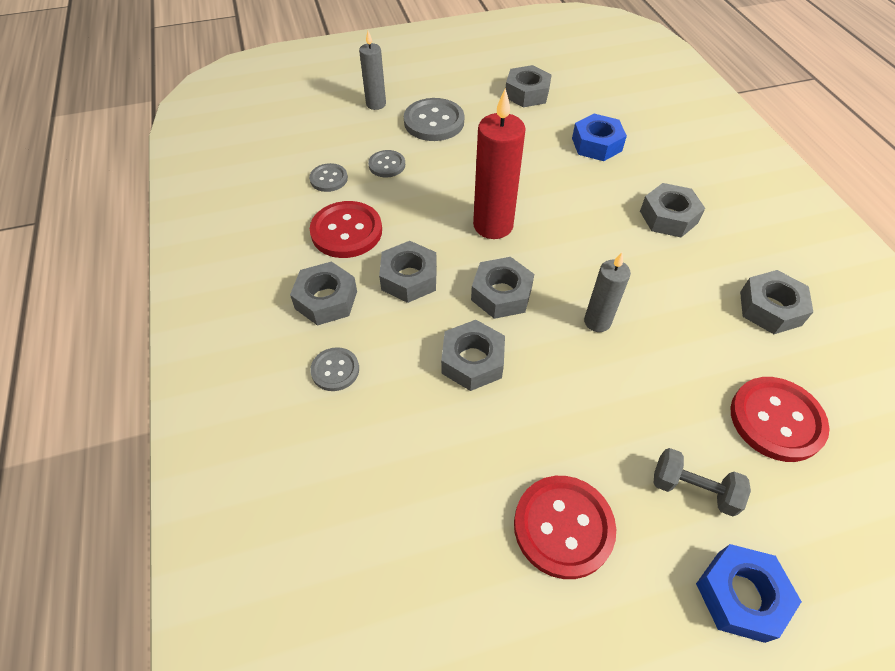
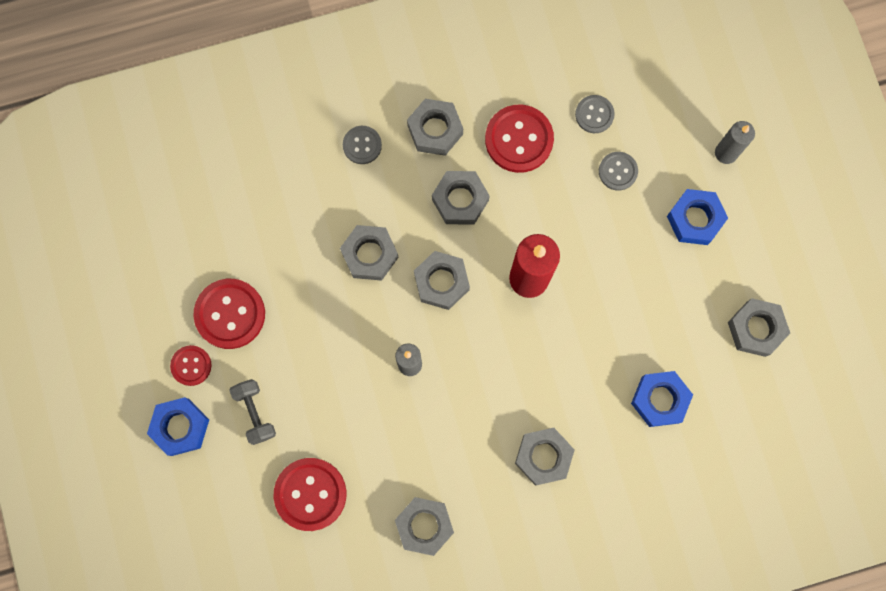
camera: 90 degrees right, 25 degrees up
(434, 122) = (695, 219): grey button -> blue nut
(646, 582) = (191, 365): none -> red button
(693, 489) = (255, 413): grey dumbbell -> grey dumbbell turned 45 degrees counterclockwise

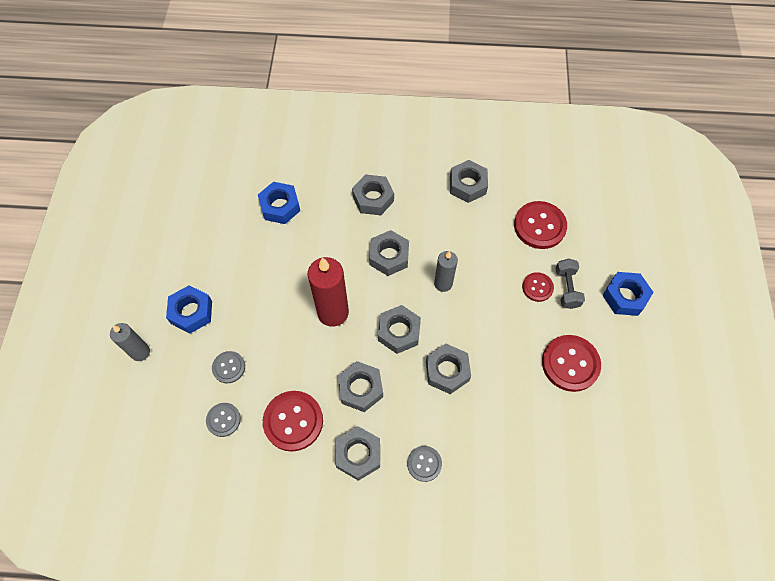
camera: 160 degrees left, 15 degrees down
(191, 365) = (608, 336): red button -> red button (537, 287)
(756, 329) = (192, 227): grey nut -> grey nut (389, 256)

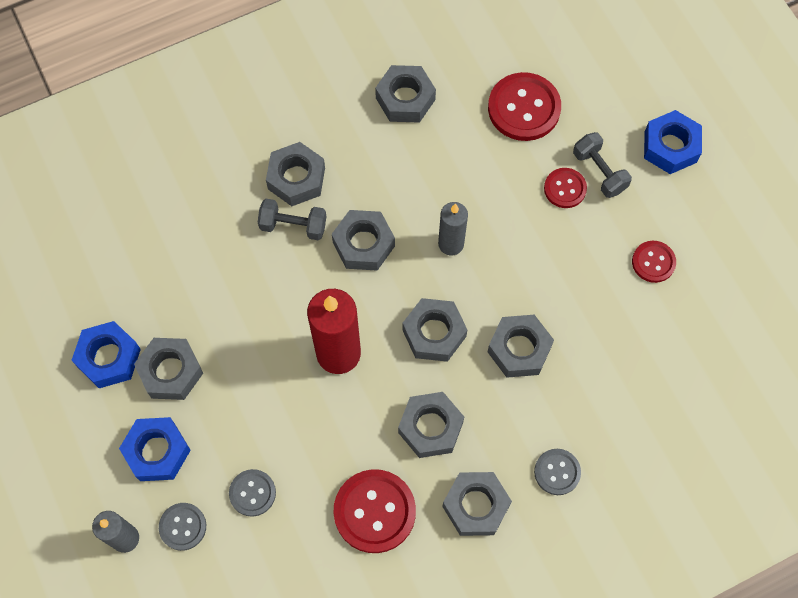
camera: 30 degrees left, 5 degrees up
(223, 420) = (288, 559): grey button -> grey button (183, 527)
(229, 270) = (171, 371): none -> grey nut
(280, 206) = (181, 252): blue nut -> blue nut (109, 358)
(354, 224) = (293, 226): none -> grey dumbbell
(570, 364) = (653, 262): red button -> red button, size x0.57

